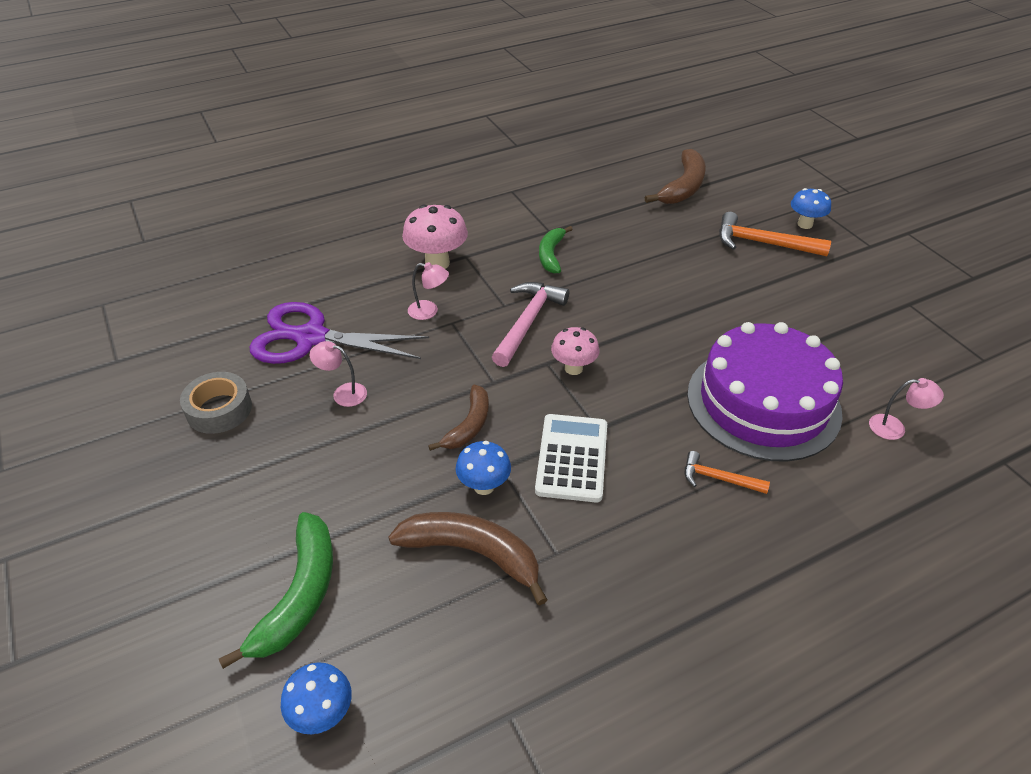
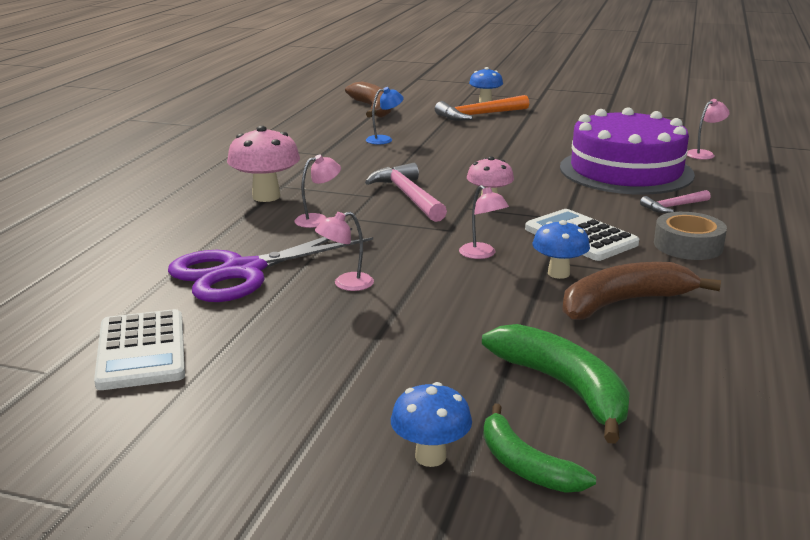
camera: 45 degrees left, 20 degrees down
(171, 375) = (142, 351): none -> white calculator
(219, 409) = (248, 344): grey tape -> grey tape (688, 245)
(322, 714) = (718, 424): blue mushroom -> blue mushroom (430, 457)
(469, 425) = (482, 254): brown banana -> pink lamp
(551, 255) = (350, 163): green banana -> green banana (524, 465)
(624, 237) = (384, 139): none -> blue lamp
(718, 478) = (673, 206): orange hammer -> pink hammer

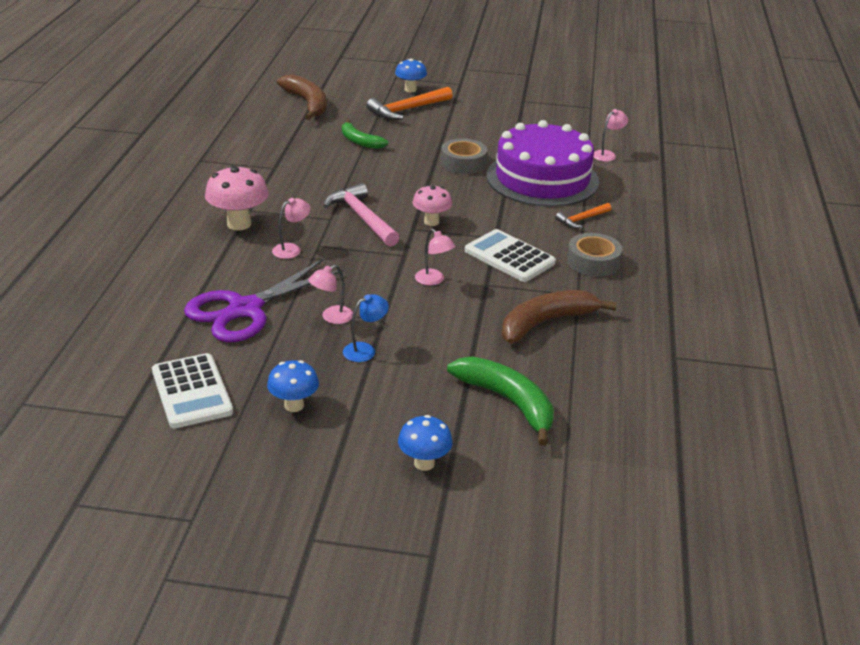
camera: 10 degrees left, 10 degrees up
(384, 139) = (326, 146): blue lamp -> blue lamp (365, 350)
(524, 465) = (487, 464): green banana -> green banana (359, 141)
(534, 156) = (463, 163): none -> grey tape
(558, 273) = (495, 297): blue mushroom -> blue mushroom (294, 405)
(673, 206) = (582, 219): pink hammer -> orange hammer

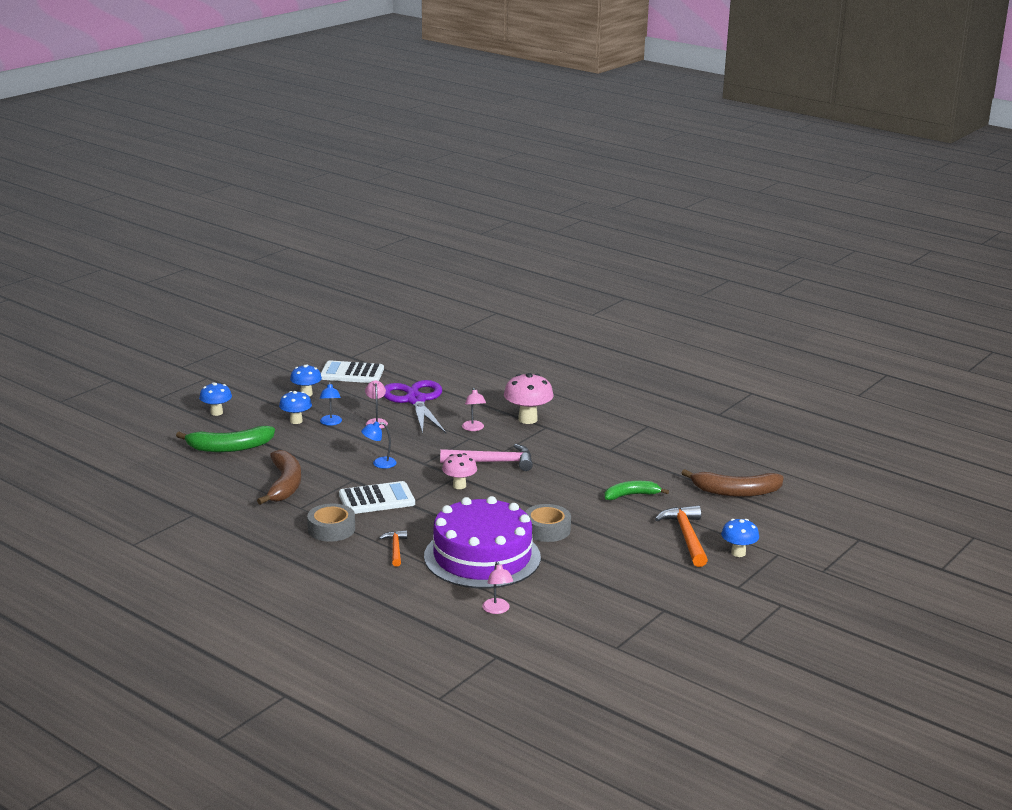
camera: 120 degrees right, 10 degrees down
(385, 379) = (296, 421): none -> blue mushroom
(433, 280) = (379, 463): pink lamp -> blue lamp

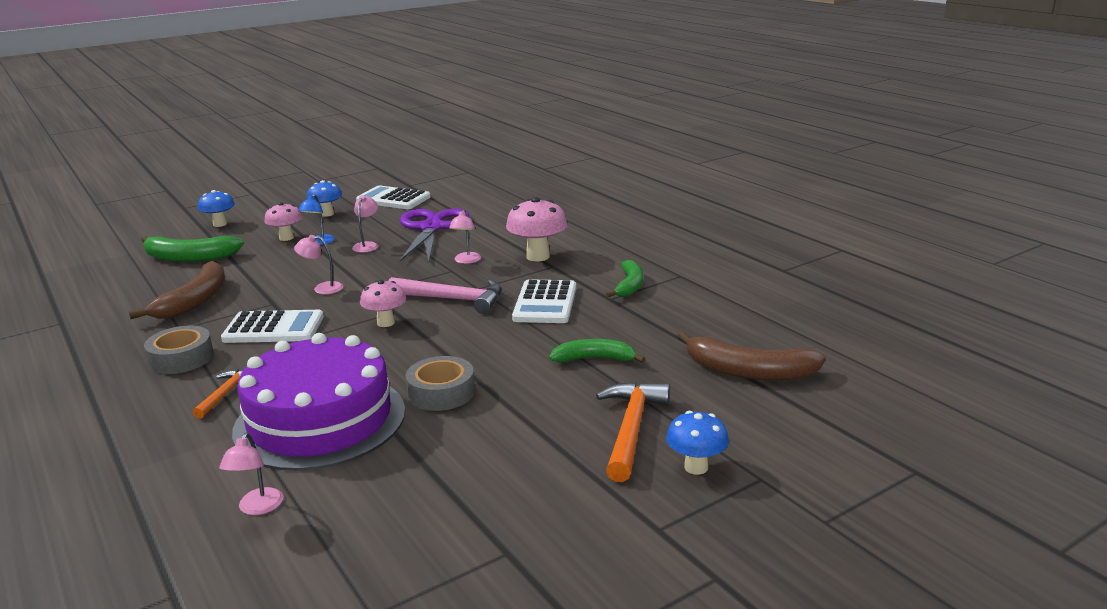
camera: 20 degrees right, 0 degrees up
(296, 421) = (286, 238): blue mushroom -> pink mushroom
(379, 463) = (322, 288): blue lamp -> pink lamp
(565, 458) = (545, 303): none -> white calculator
(616, 438) = (629, 286): none -> green banana

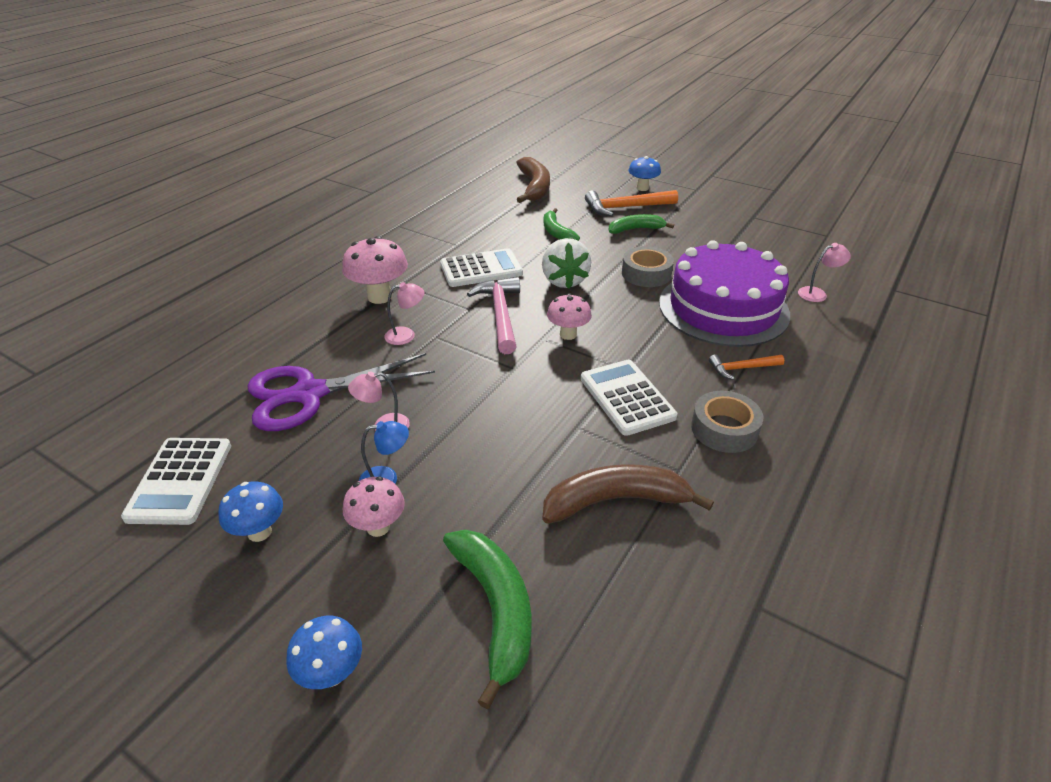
camera: 115 degrees left, 15 degrees up
(322, 288) = (522, 407): pink lamp -> none
(478, 340) = (564, 280): none -> white strawberry
(629, 286) = (428, 241): green banana -> green banana (636, 229)

